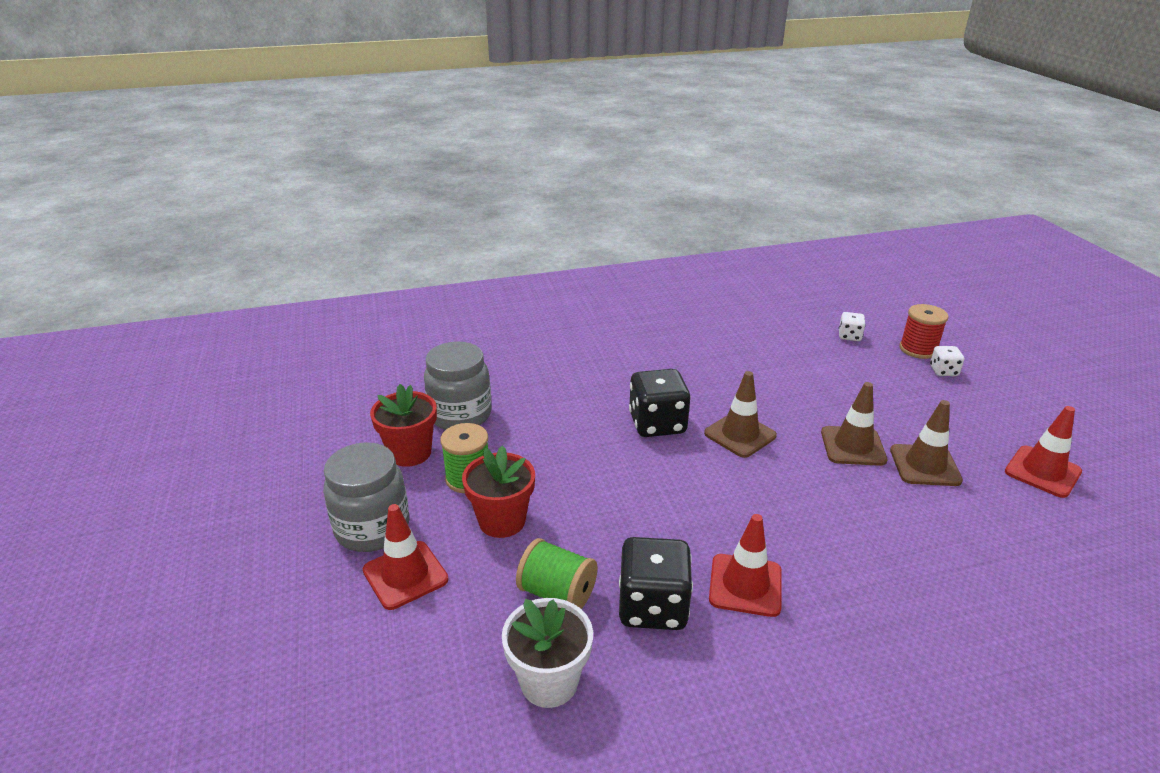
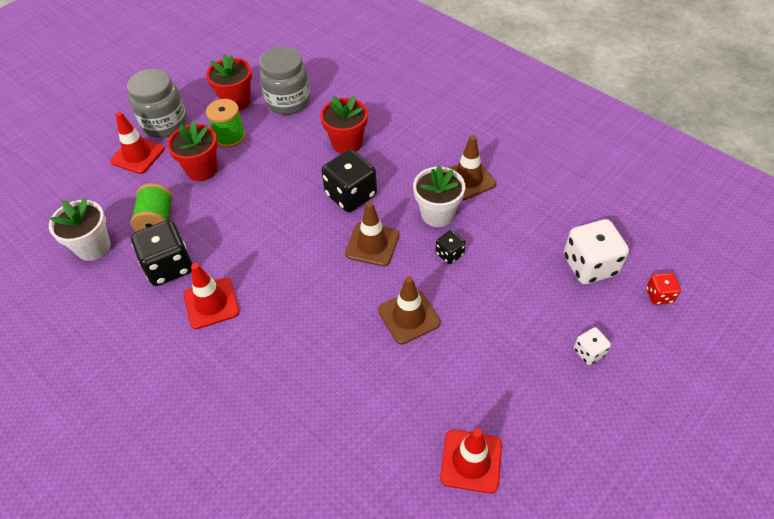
camera: 60 degrees right, 20 degrees up
(576, 400) = (347, 143): none -> red flower pot
(730, 384) = (437, 214): none -> white flower pot
(787, 395) = (449, 254): none -> black dice
(849, 336) = (589, 265): white dice -> white dice, size x1.95
(899, 321) = (659, 295): none -> red dice
(918, 349) = (614, 323): red spool -> none
(925, 465) = (417, 371): brown traffic cone -> brown traffic cone (468, 179)

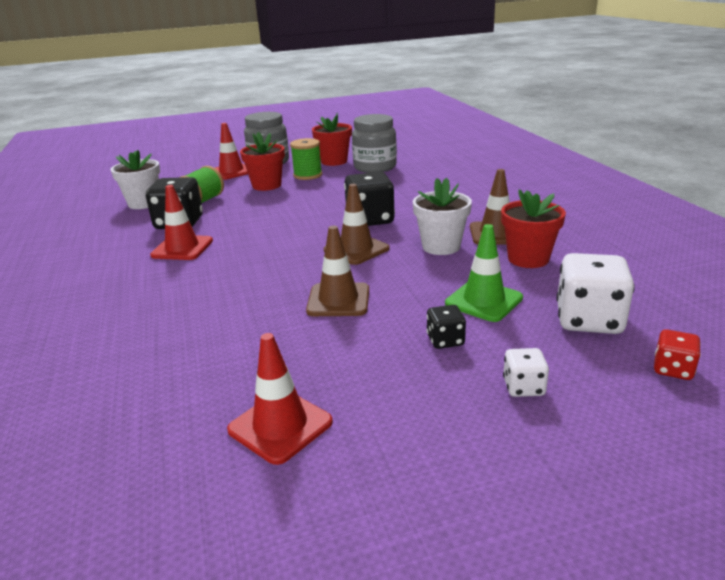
camera: 30 degrees right, 25 degrees down
(347, 143) = (399, 194): red flower pot -> red flower pot (528, 259)
(449, 254) = (426, 272): black dice -> black dice (445, 340)
(512, 272) = (483, 301): none -> green traffic cone

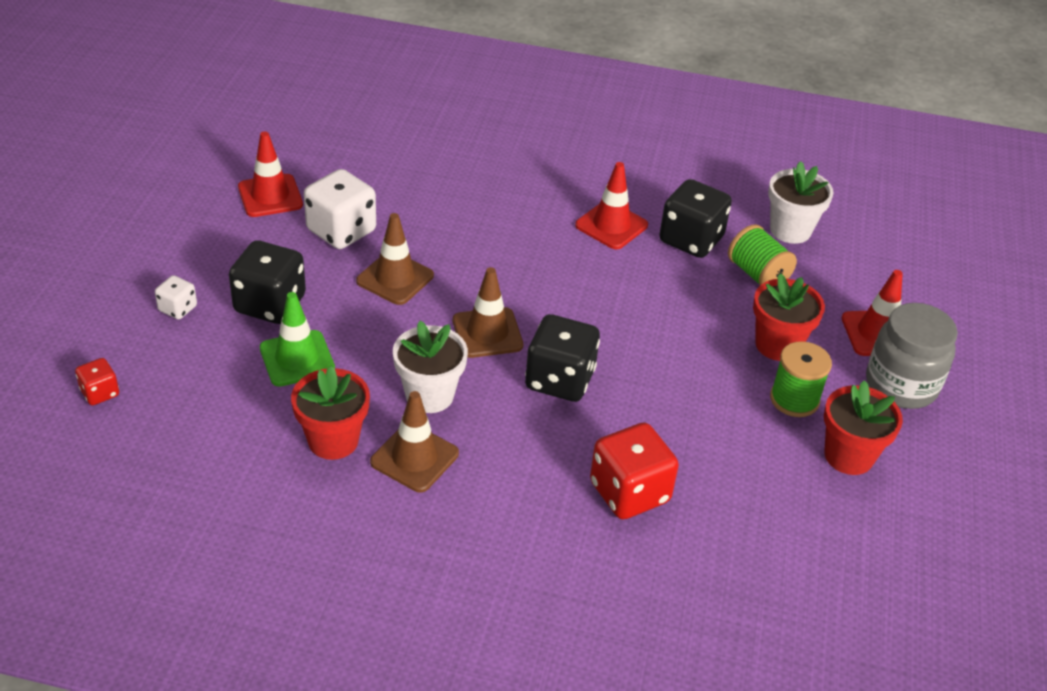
camera: 115 degrees right, 15 degrees up
(375, 167) = (775, 486): grey jar -> none
(427, 187) = (629, 492): none -> red dice
(445, 340) = (270, 304): black dice -> black dice, size x1.95
(588, 320) = (199, 399): white dice -> white dice (341, 231)

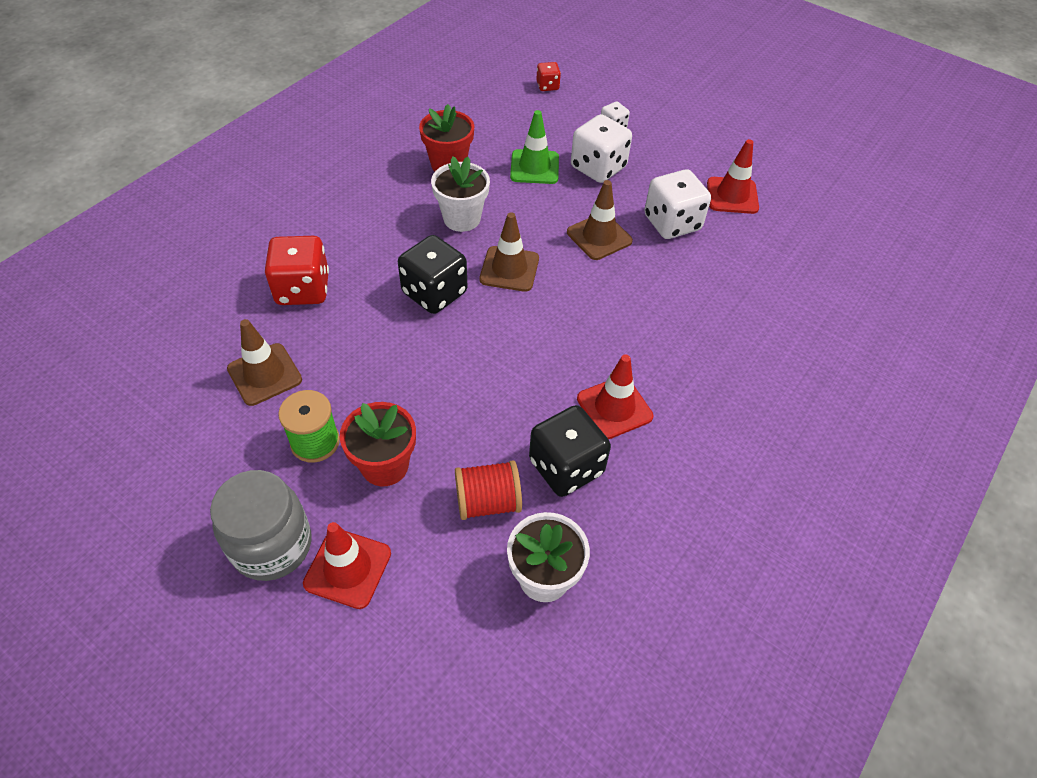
camera: 115 degrees right, 10 degrees up
(270, 304) = (598, 167): black dice -> white dice
(414, 458) = (409, 195): brown traffic cone -> brown traffic cone (264, 374)
(757, 274) = (488, 502): green spool -> red spool
(848, 456) = (231, 448): red flower pot -> none

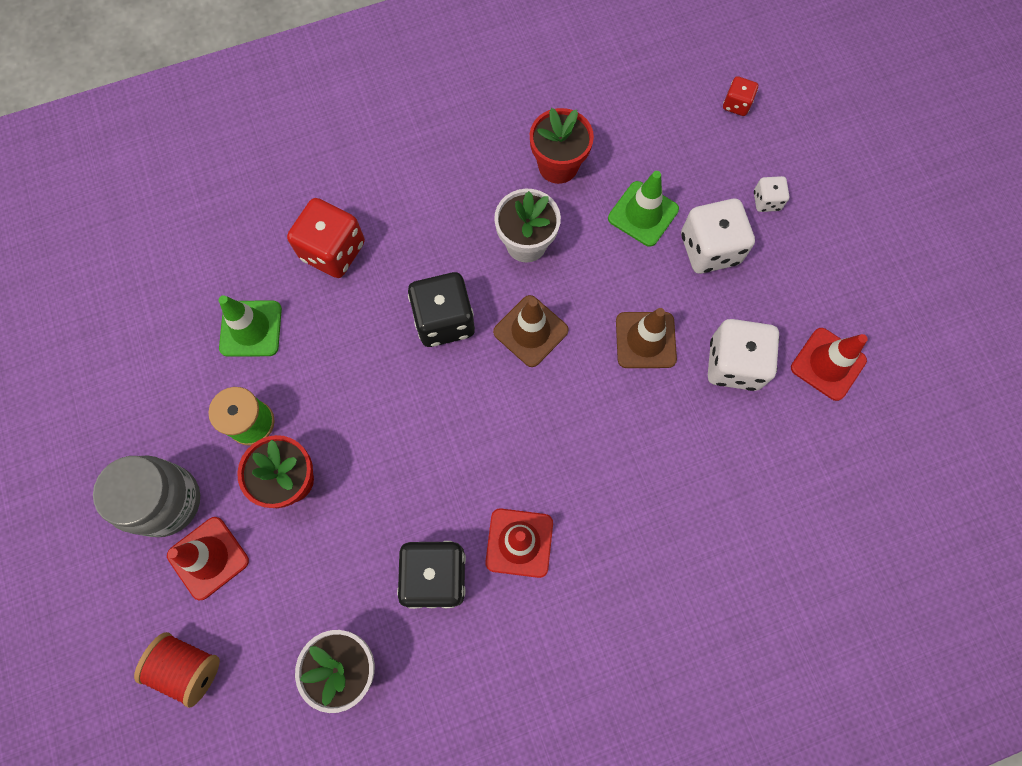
camera: 35 degrees right, 20 degrees up
(264, 374) = (251, 328): brown traffic cone -> green traffic cone
(488, 502) = (349, 567): red spool -> red spool (188, 667)

